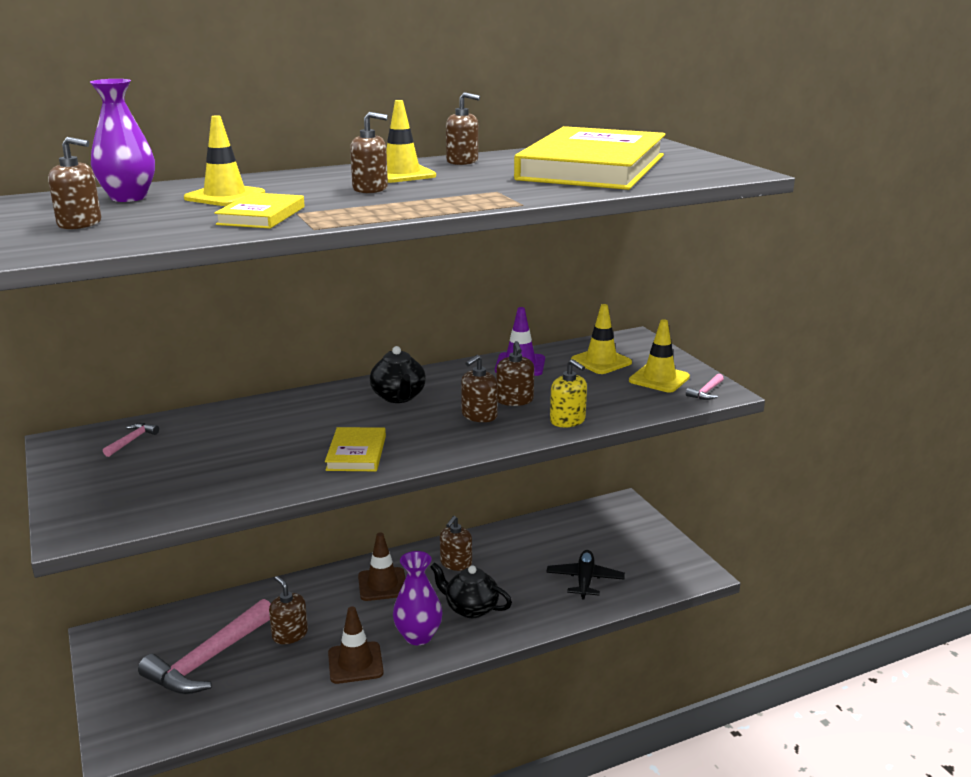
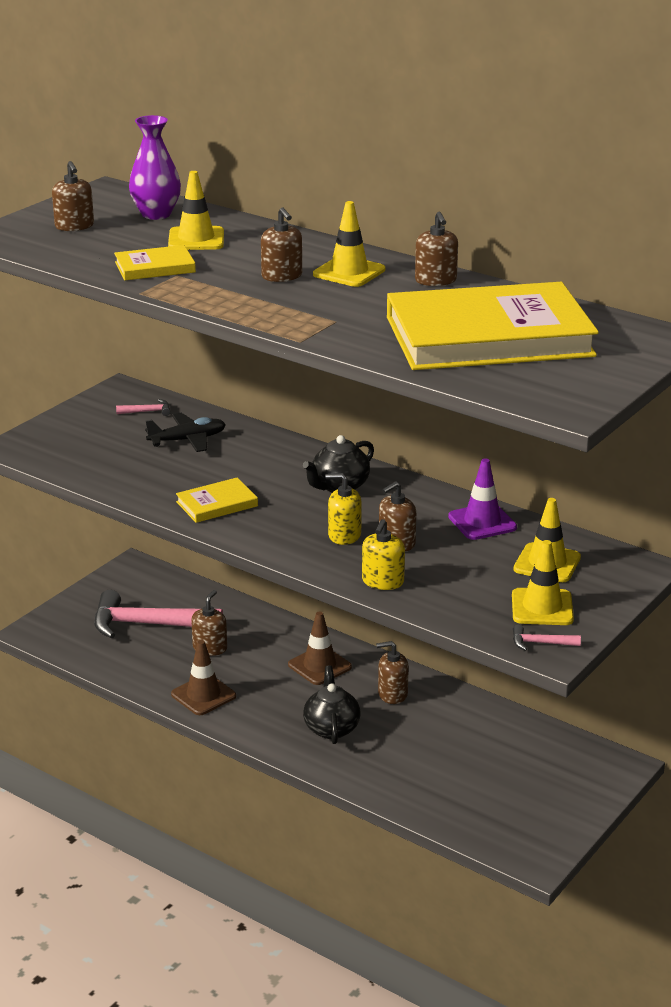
camera: 60 degrees right, 5 degrees up
(418, 636) = (266, 714): purple vase -> none
(479, 415) = (344, 535): brown soap dispenser -> yellow soap dispenser
(585, 580) = (443, 782): black plane -> black plane (187, 440)

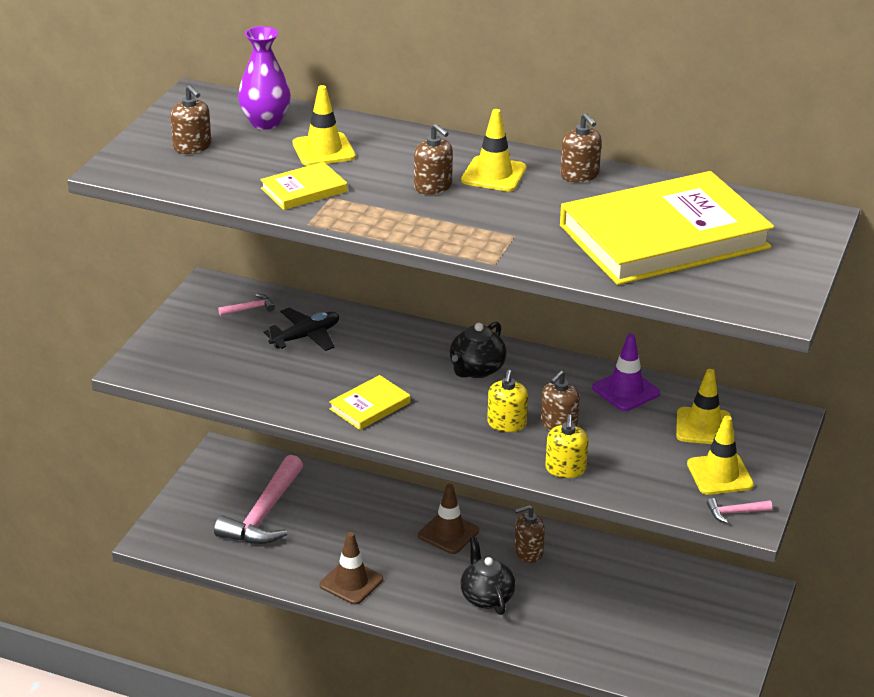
camera: 15 degrees left, 5 degrees up
(147, 624) = (264, 514): pink hammer -> pink hammer turned 60 degrees counterclockwise
(210, 648) = (335, 530): brown soap dispenser -> none
(344, 535) = (506, 423): yellow soap dispenser -> yellow soap dispenser turned 75 degrees counterclockwise

